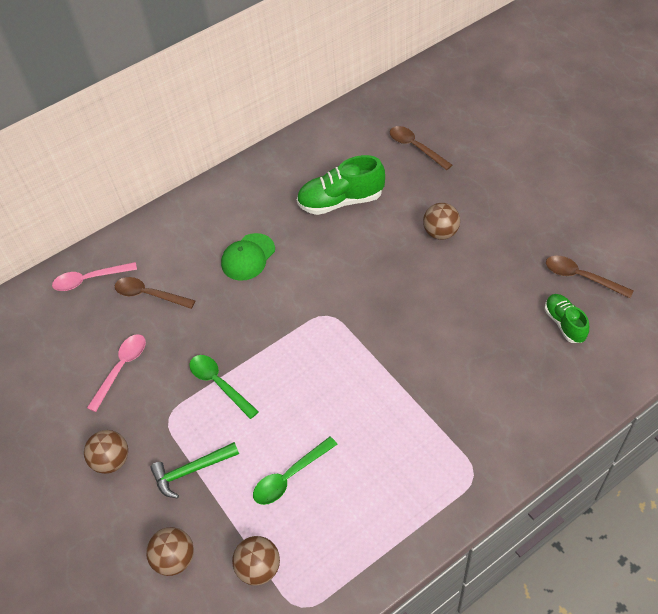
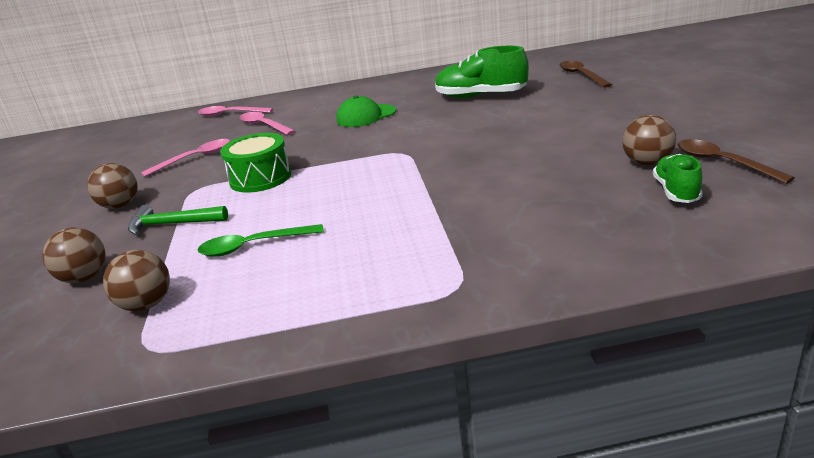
camera: 25 degrees right, 25 degrees down
(149, 295) = (264, 126): brown spoon -> pink spoon
(219, 384) = (260, 178): green spoon -> green drum
(440, 233) = (567, 120): brown ball -> brown ball (647, 163)

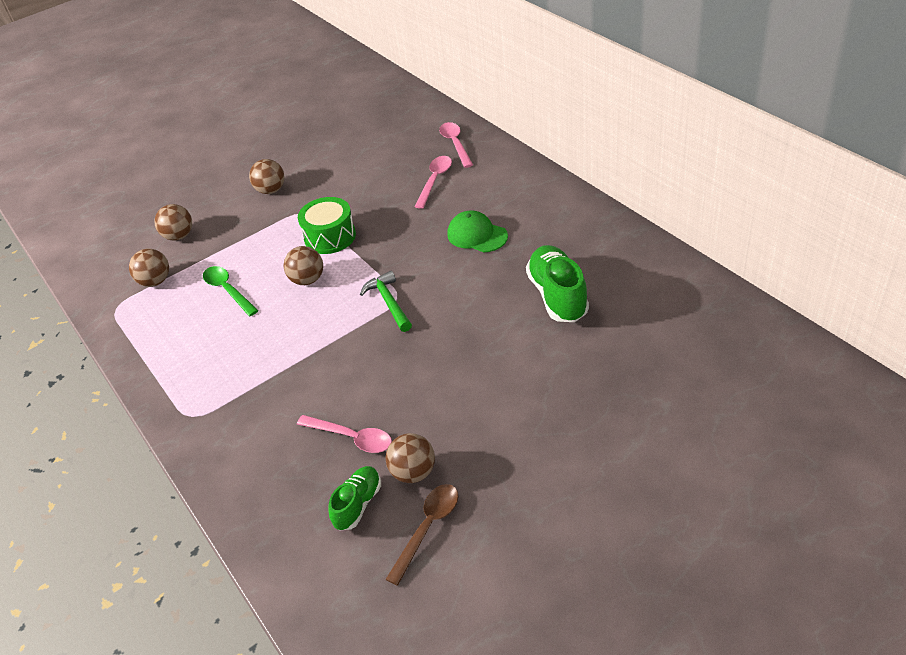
camera: 65 degrees right, 15 degrees up
(173, 224) = (250, 233): green hammer -> green hammer (389, 302)
(195, 158) = (357, 179): pink spoon -> pink spoon (351, 438)
(310, 194) = (307, 280): none -> brown ball
(581, 75) = (657, 357): brown spoon -> none
(676, 191) = (358, 504): green shoe -> green shoe turned 45 degrees counterclockwise

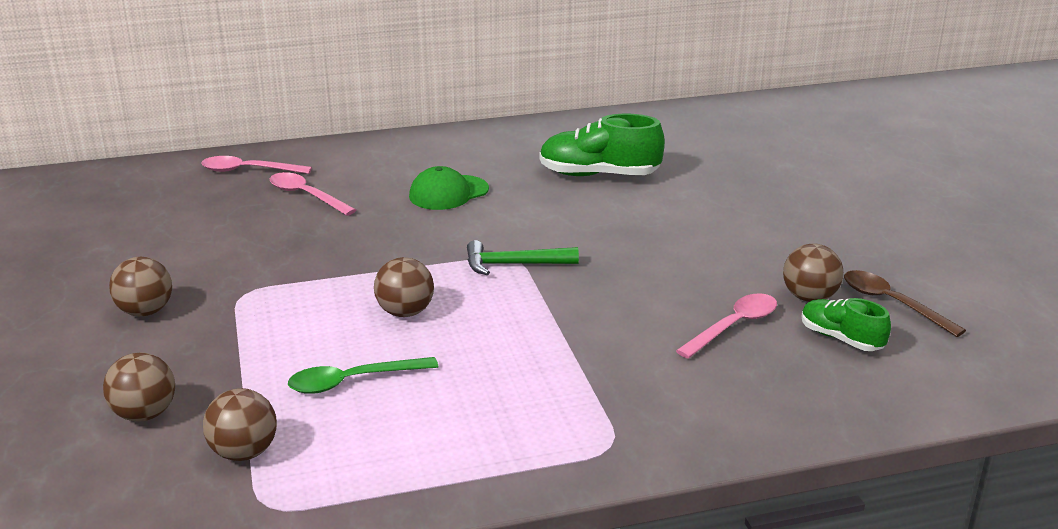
camera: 75 degrees left, 15 degrees down
(330, 237) = (329, 282): green drum -> none

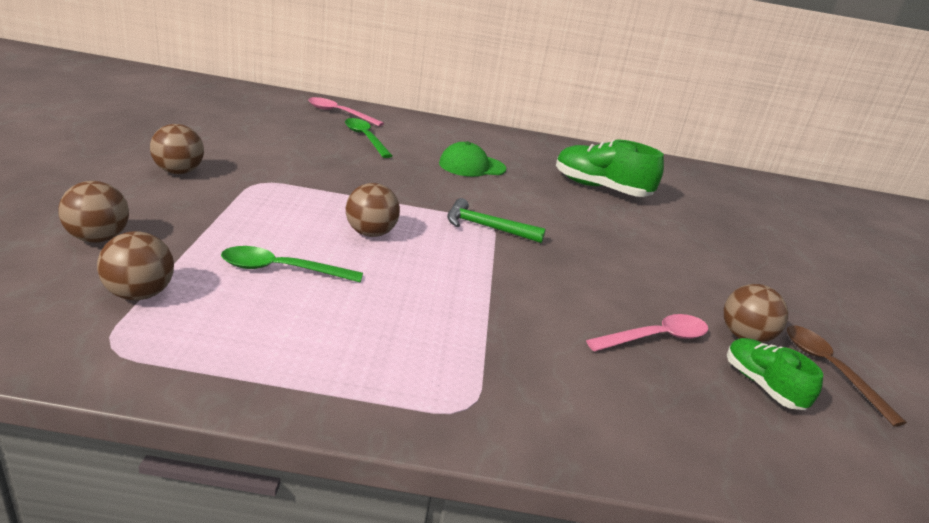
camera: 15 degrees right, 0 degrees up
(306, 196) = (365, 138): pink spoon -> green spoon

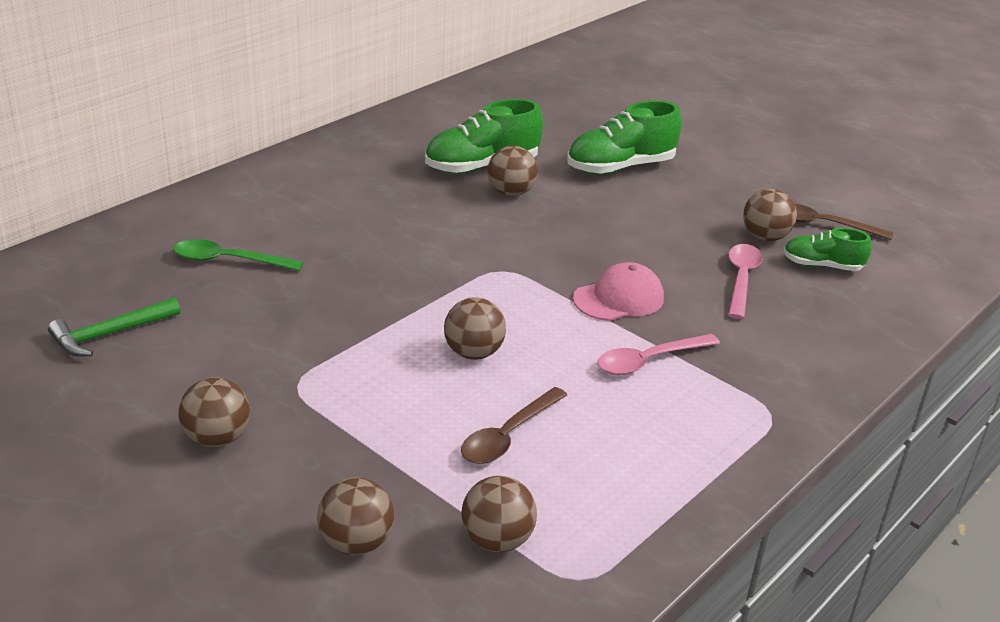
camera: 50 degrees left, 5 degrees up
(282, 269) = (508, 435): green spoon -> brown spoon
(339, 113) = (128, 249): pink spoon -> pink spoon (649, 361)
(472, 166) = (368, 220): green cap -> none
(487, 227) = (511, 276): green hammer -> green hammer (110, 334)
(528, 279) = (619, 298): none -> pink cap
(588, 205) = (510, 193): none -> brown ball
(705, 241) = (620, 167): none -> green shoe

